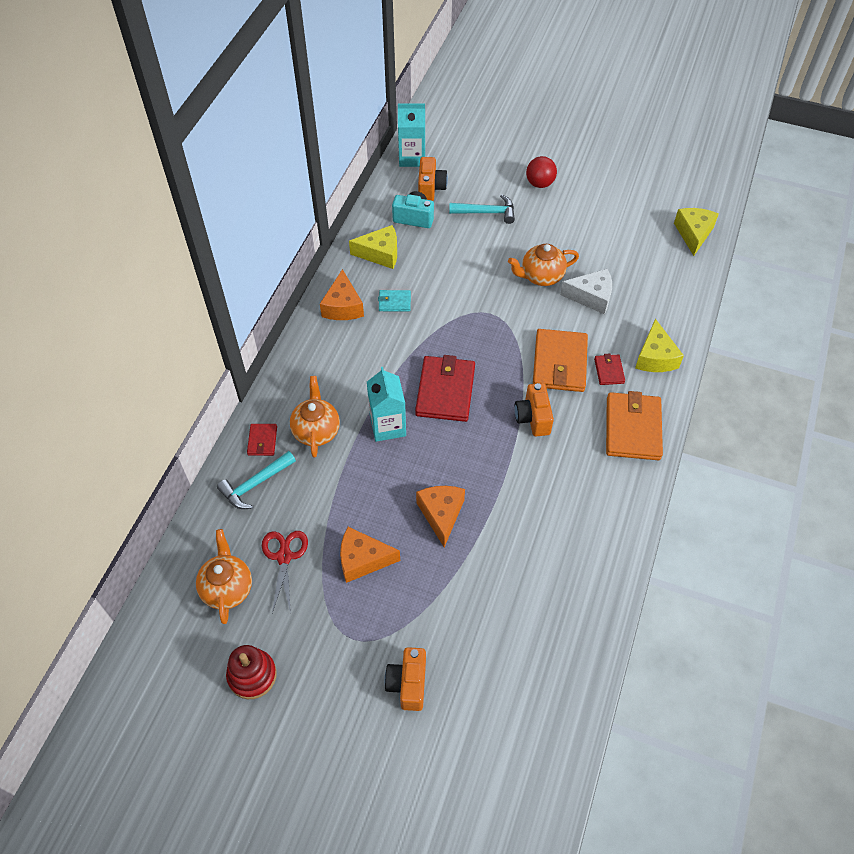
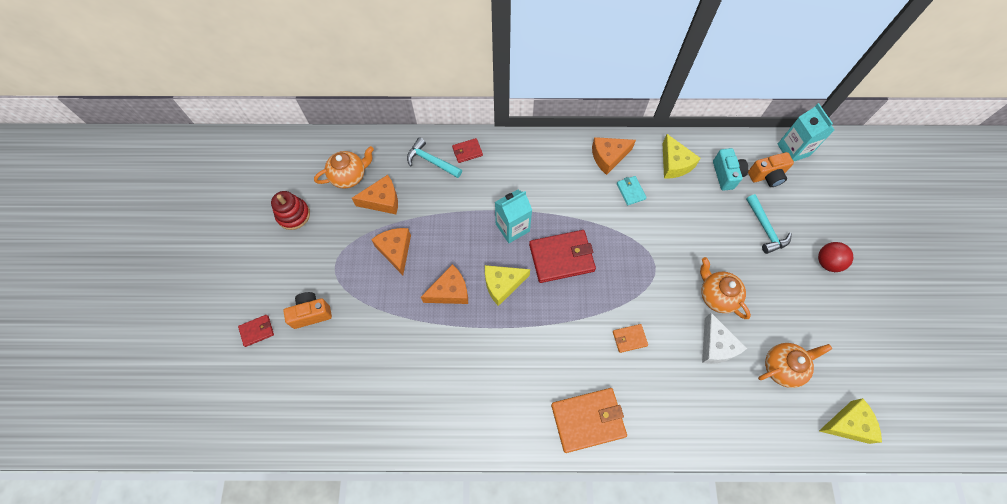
camera: 70 degrees right, 10 degrees up
(284, 556) = (382, 200): red scissors -> orange cheese
(316, 431) = (489, 182): orange teapot -> orange teapot (782, 367)
(533, 418) = (564, 333): orange camera -> none
(559, 363) = (629, 338): orange wallet -> orange wallet, size x0.49
(609, 371) = (640, 383): red wallet -> red wallet (257, 331)
(655, 357) = (674, 422): yellow cheese -> yellow cheese (502, 285)

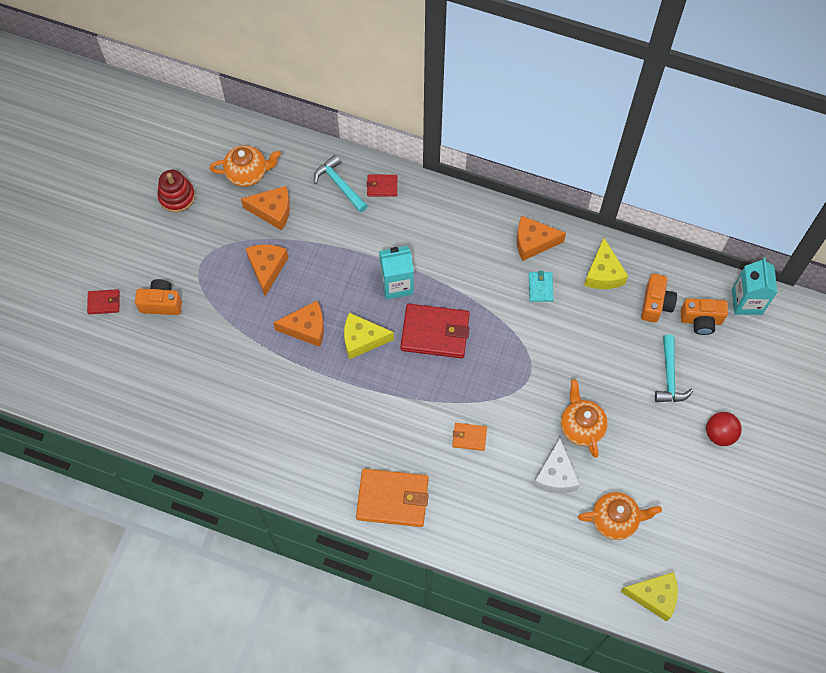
camera: 20 degrees right, 0 degrees up
(726, 175) = (655, 304): turquoise camera -> orange camera

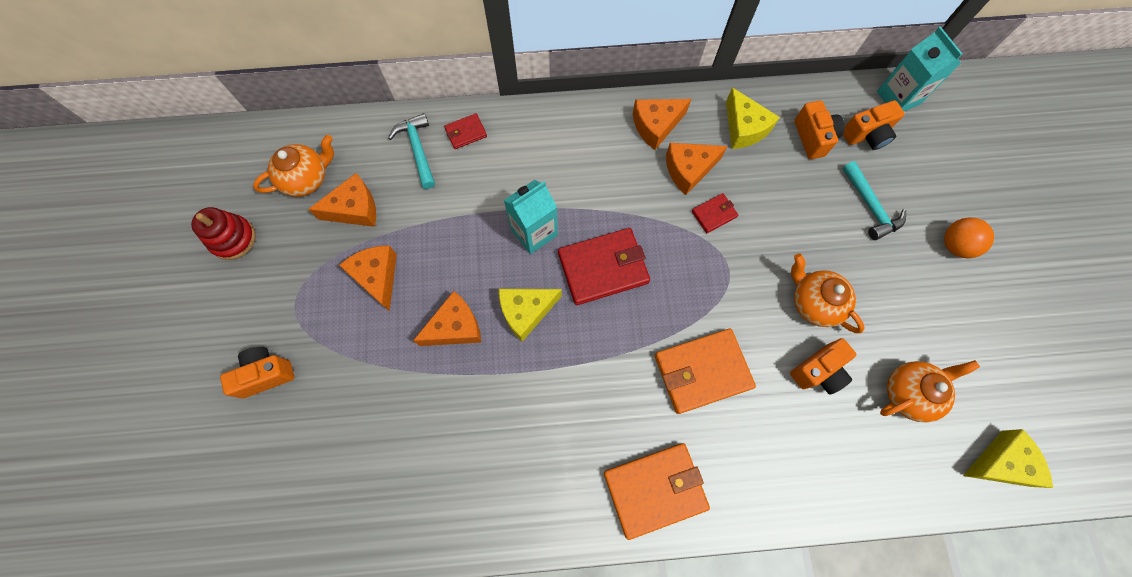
camera: 25 degrees left, 5 degrees up
(104, 302) = (191, 405): red wallet -> red wallet (714, 214)
(339, 184) = (417, 149): turquoise hammer -> turquoise hammer turned 45 degrees clockwise
(469, 437) = (702, 371): orange wallet -> orange wallet, size x2.03
(540, 287) = (689, 170): turquoise wallet -> orange cheese
(555, 475) = (818, 371): white cheese -> orange camera
(719, 434) = (955, 245): red ball -> orange ball

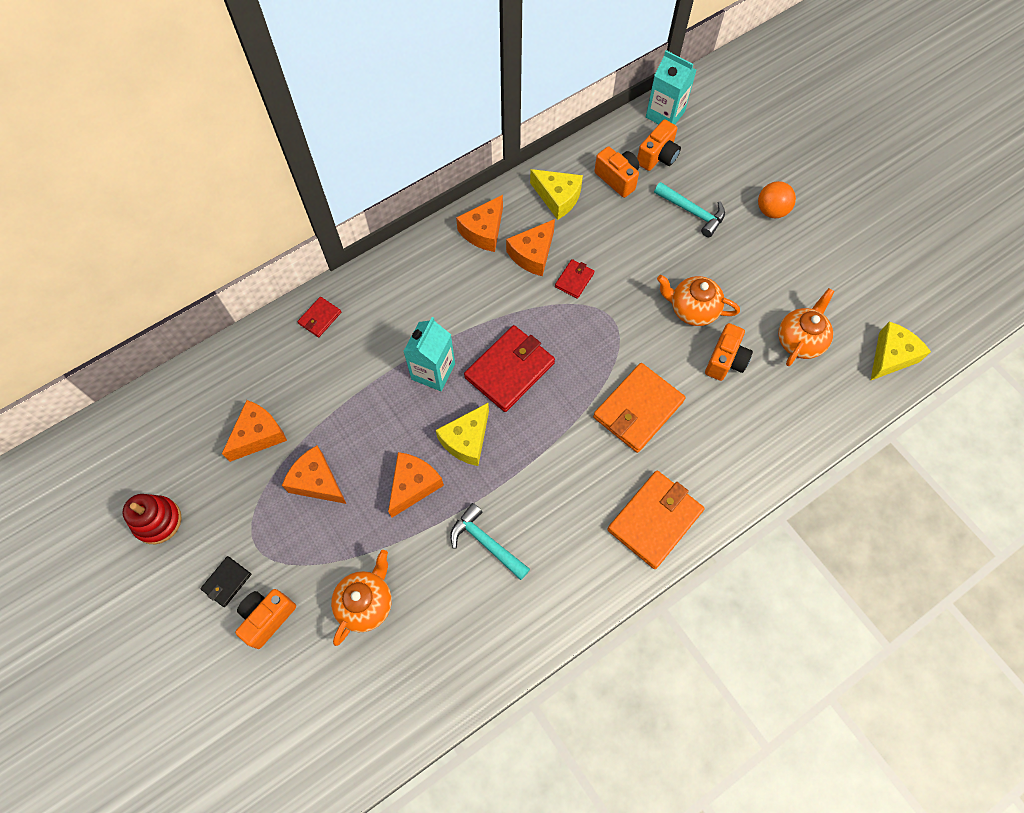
camera: 30 degrees left, 5 degrees down
(254, 323) = (227, 582): none -> black wallet
(307, 179) = (195, 432): orange teapot -> orange teapot (366, 603)
(417, 149) = (284, 354): turquoise hammer -> turquoise hammer (486, 542)

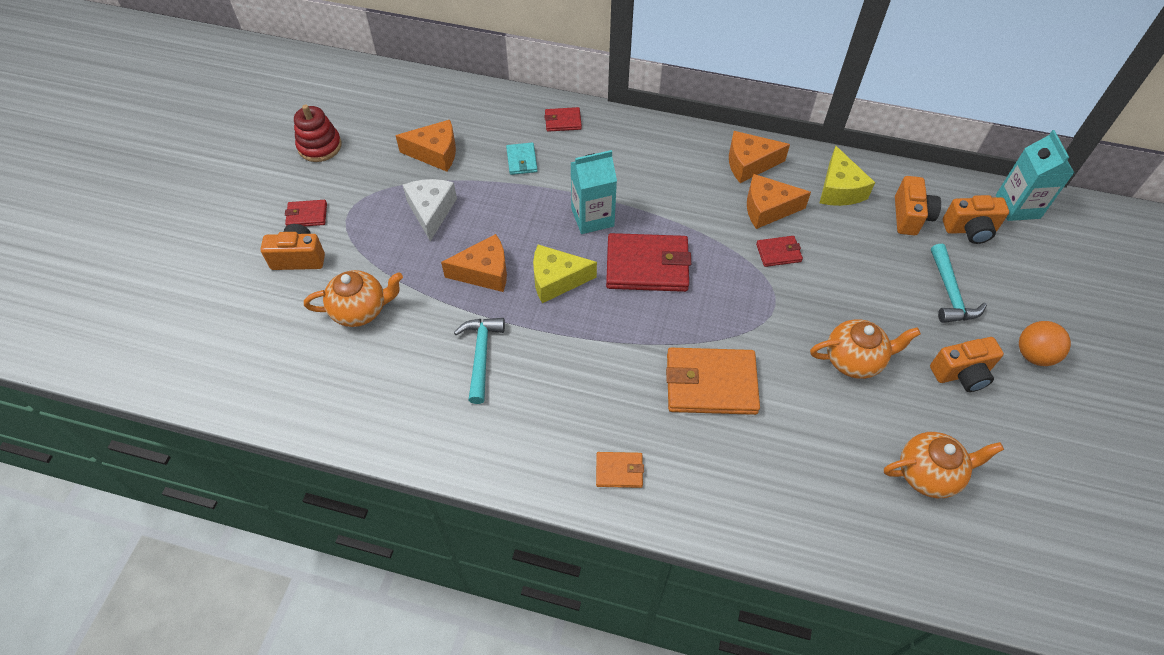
camera: 50 degrees right, 10 degrees down
(227, 582) = (307, 215): black wallet -> red wallet
(317, 481) = (431, 211): orange cheese -> white cheese
(330, 377) = (522, 160): none -> turquoise wallet
(654, 520) = (619, 471): orange wallet -> orange wallet, size x0.49
(692, 310) = (854, 360): orange teapot -> orange teapot turned 105 degrees clockwise
(725, 360) = (835, 422): orange camera -> orange camera (961, 374)
(891, 356) = (1012, 575): yellow cheese -> none

